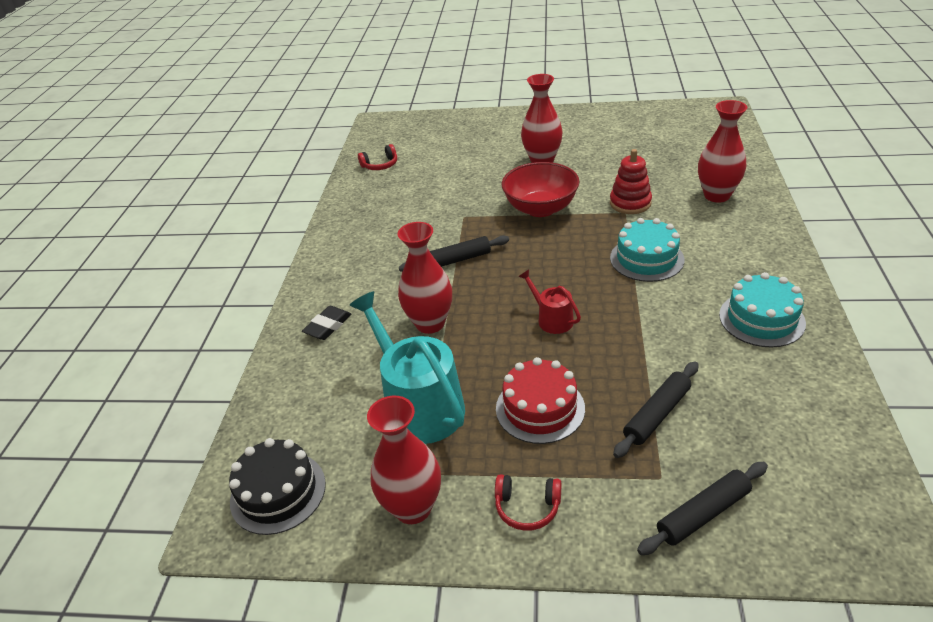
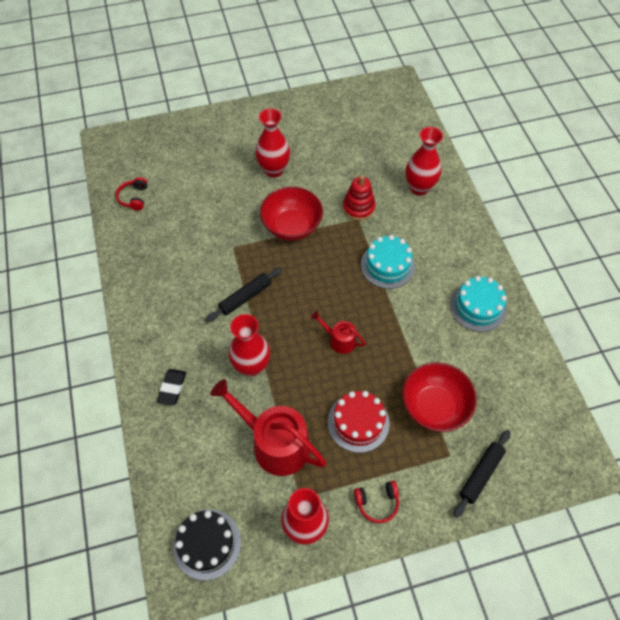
camera: 25 degrees left, 20 degrees up
(380, 165) = (134, 198): red headphones -> red headphones turned 135 degrees clockwise
(419, 405) = (275, 443): turquoise watering can -> red watering can
(657, 414) = (434, 406): black rolling pin -> red bowl

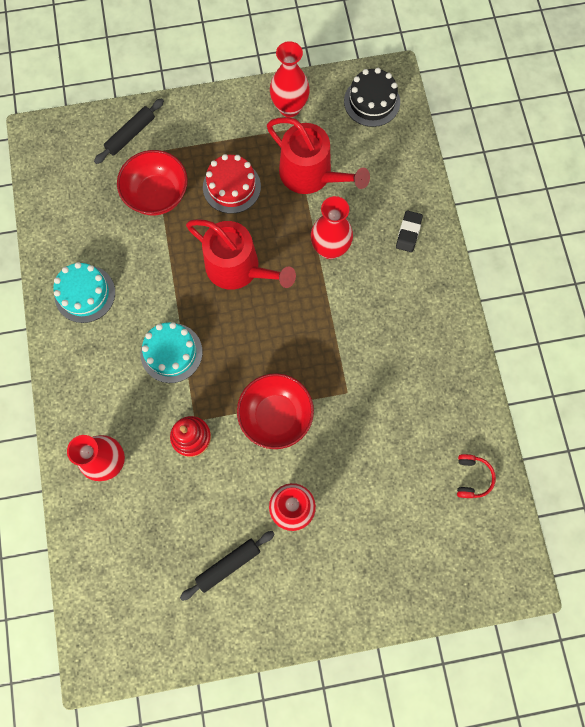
camera: 175 degrees left, 15 degrees up
(245, 297) = (334, 326): black rolling pin -> black rolling pin (228, 564)
(339, 340) = (238, 268): red watering can -> red watering can, size x2.01
(377, 503) = (226, 120): red headphones -> none

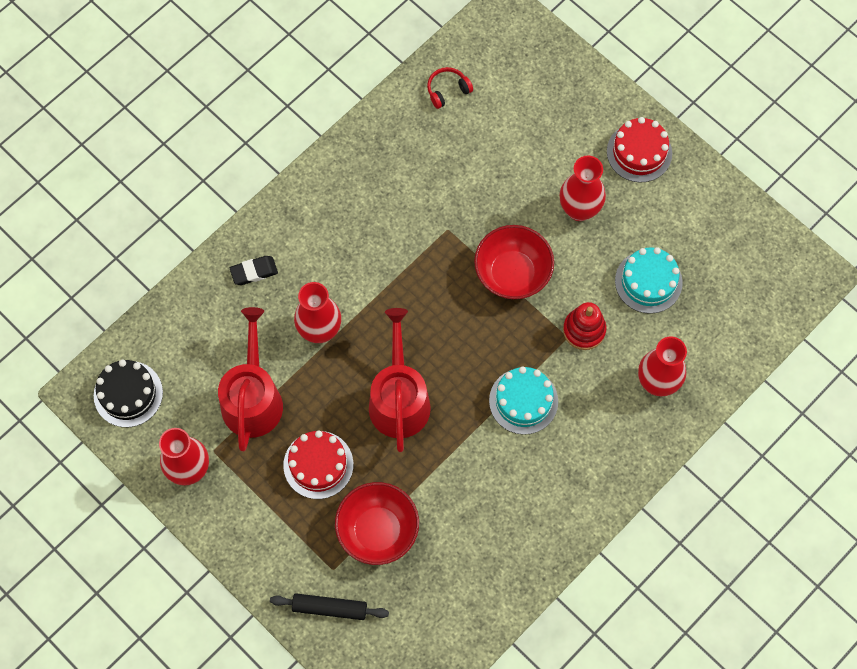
camera: 125 degrees left, 5 degrees down
(85, 294) = (527, 522): turquoise cake -> turquoise cake (648, 281)
(228, 564) = (662, 228): black rolling pin -> none
(308, 599) = (639, 152): none -> red cake

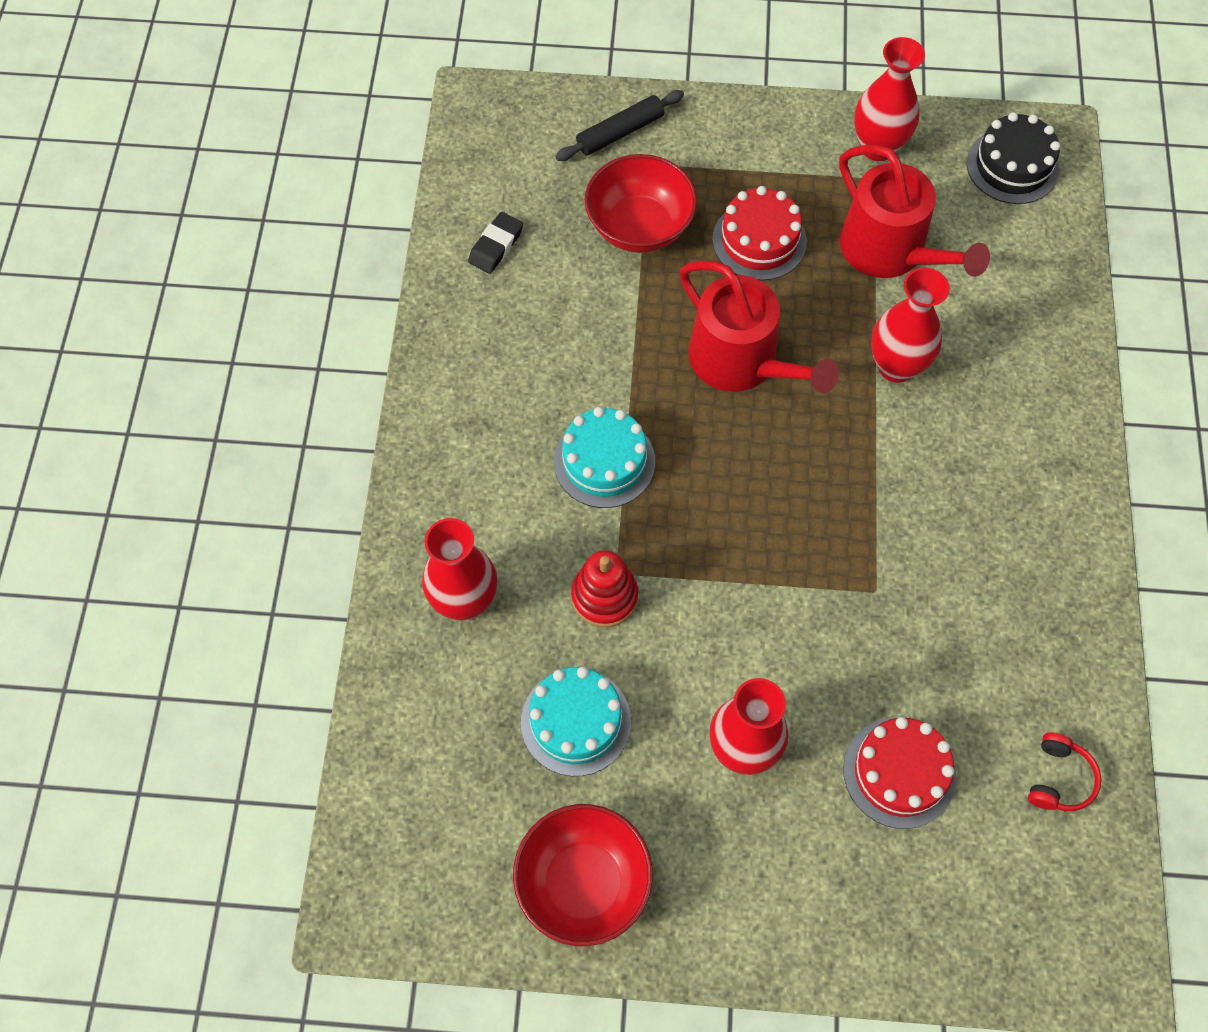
camera: 140 degrees right, 5 degrees down
(254, 272) = (1030, 372): black eraser -> black eraser (496, 246)
(512, 273) = (749, 598): red bowl -> red bowl (583, 883)
(639, 152) = (736, 901): red cake -> red cake (899, 772)

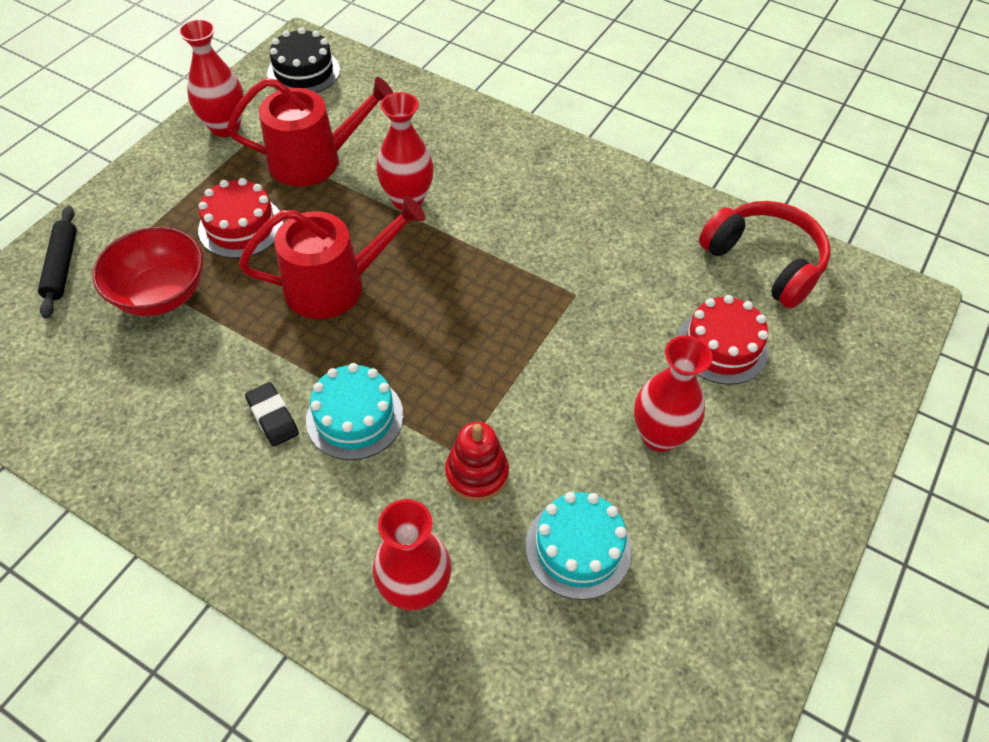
camera: 65 degrees left, 10 degrees down
(496, 246) = (85, 404): black eraser -> black eraser (272, 417)
(583, 883) = (725, 608): red bowl -> none
(1059, 779) = (764, 262): red headphones -> red headphones, size x2.09

